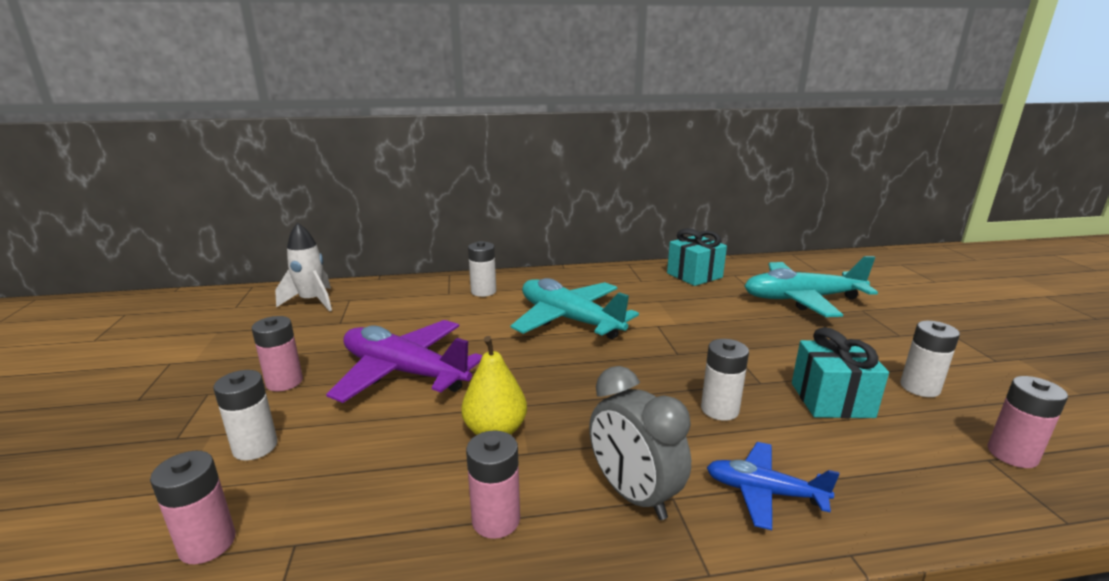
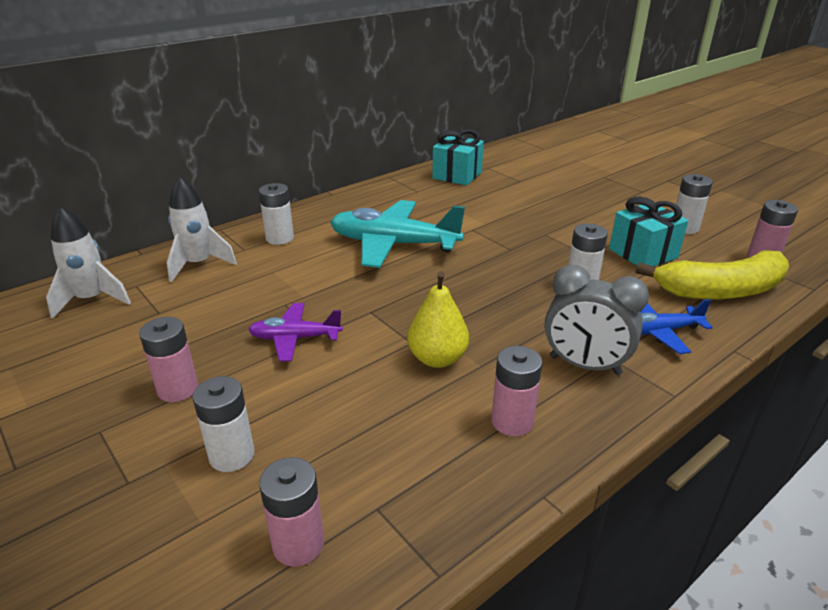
camera: 30 degrees left, 10 degrees up
(404, 372) = (295, 338): purple plane -> purple plane, size x0.55
(405, 296) = (199, 264): none -> white rocket
(802, 299) = (557, 178): turquoise plane -> none
(902, 474) = (721, 291): none -> yellow banana

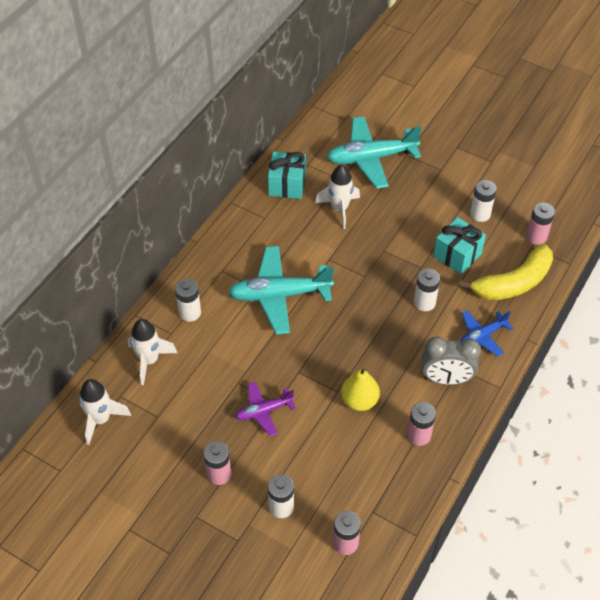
camera: 20 degrees left, 20 degrees up
(506, 198) = (339, 209): none -> white rocket
(561, 173) = (371, 158): none -> turquoise plane

